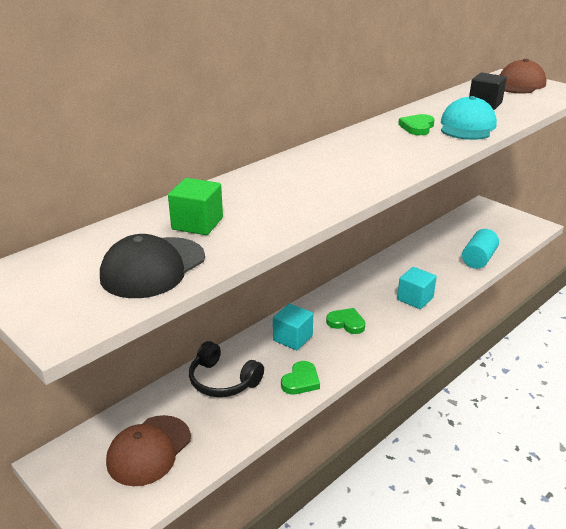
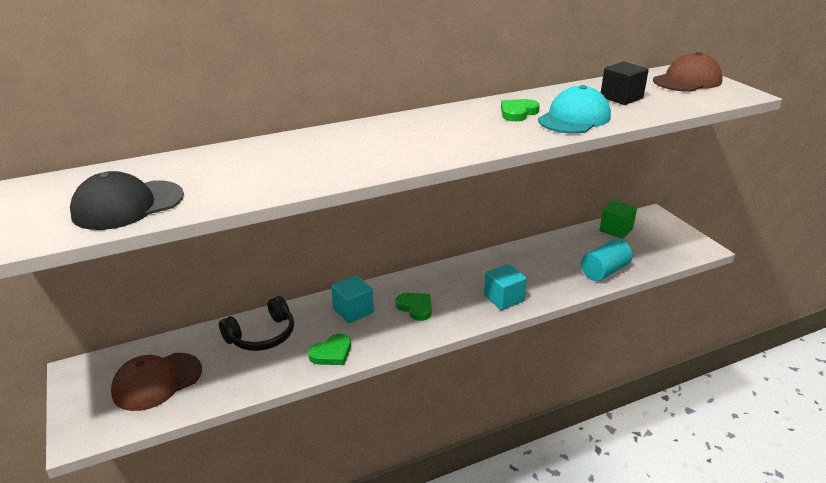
camera: 20 degrees right, 0 degrees up
(197, 224) = (206, 173): green cube -> green cube (616, 230)
(223, 380) = (262, 335): black headphones -> black headphones turned 90 degrees counterclockwise

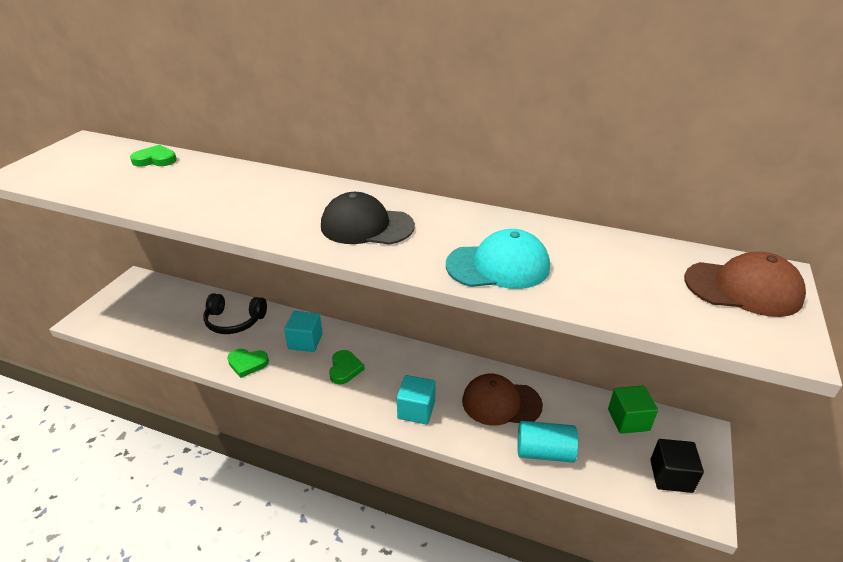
camera: 45 degrees right, 5 degrees up
(128, 205) = (94, 179): black cap -> black cap (366, 226)
(157, 381) = (151, 313): brown cap -> brown cap (501, 403)
(518, 112) = (461, 232): green heart -> green heart (155, 159)
(621, 98) = (604, 269): black cube -> black cube (671, 476)

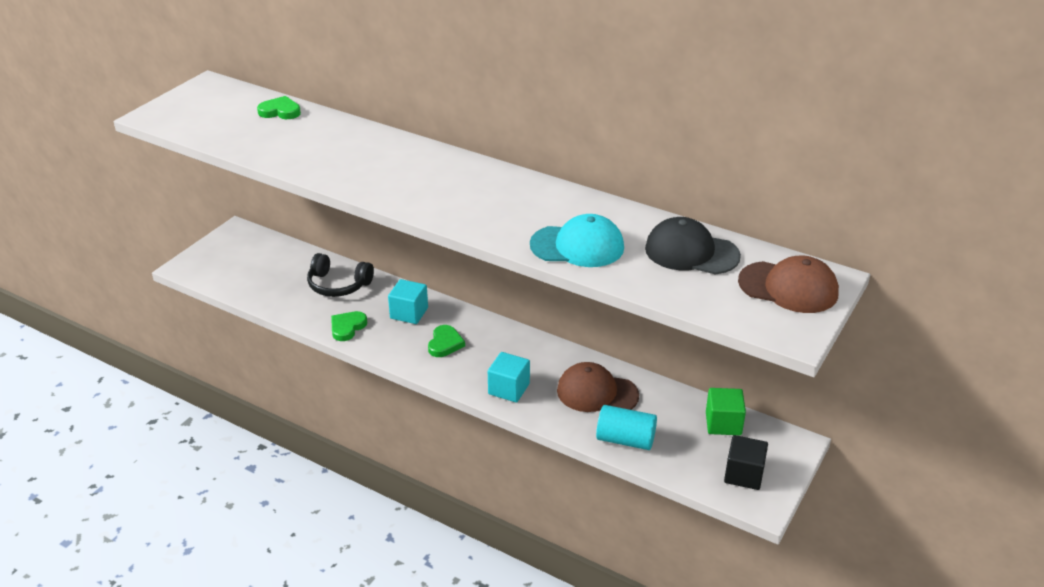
camera: 10 degrees right, 0 degrees up
(247, 363) = (347, 327): green heart -> green heart turned 105 degrees clockwise
(366, 226) = (470, 198): black cap -> black cap (691, 252)

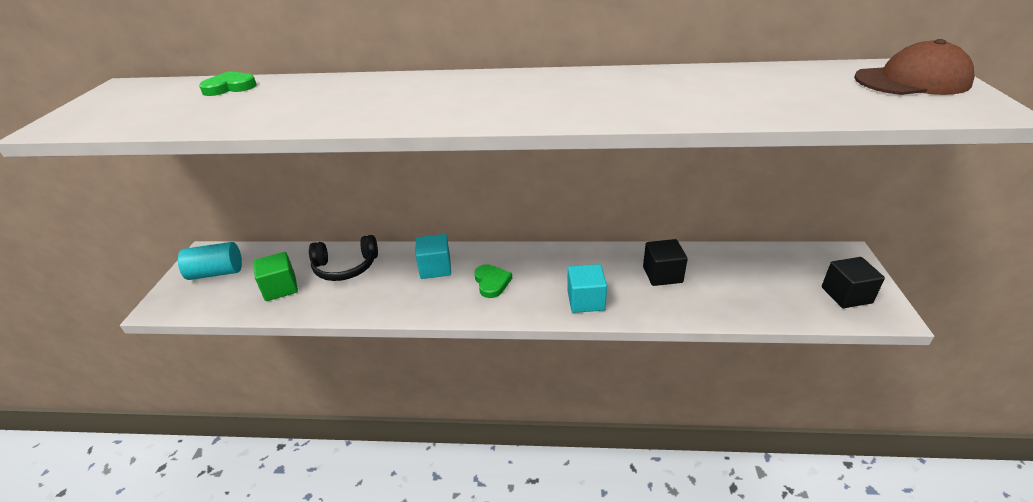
camera: 25 degrees left, 0 degrees up
(347, 327) = (383, 302): green heart -> none
(577, 246) = (685, 104): turquoise cap -> none
(597, 393) = (662, 274): brown cap -> black cube
(625, 440) = (727, 305): turquoise cylinder -> turquoise cylinder (216, 272)
(691, 252) = (789, 81): black cap -> none
(723, 423) = (782, 260): green cube -> green cube (280, 288)

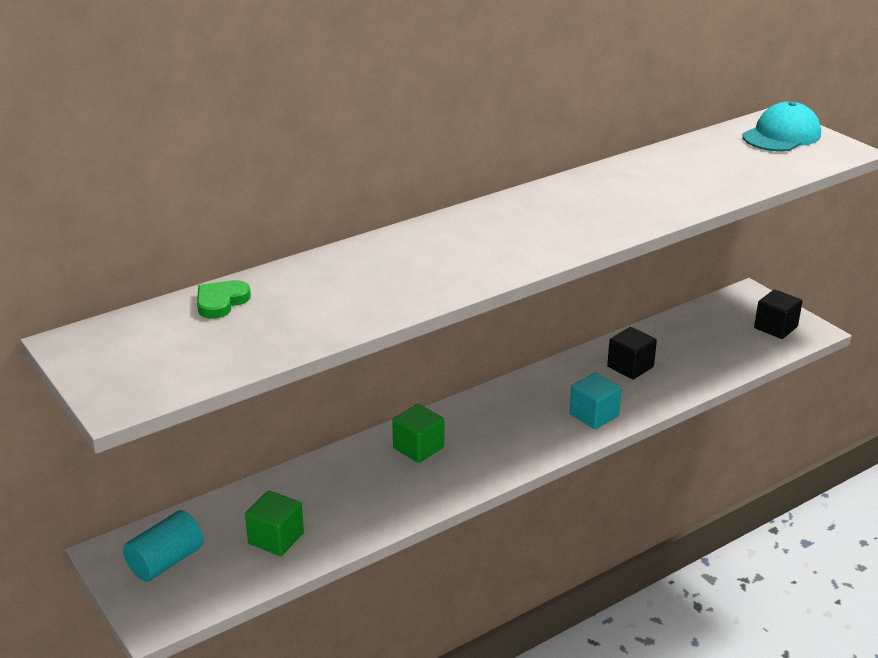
camera: 40 degrees left, 5 degrees down
(346, 267) = (319, 488): black headphones -> none
(435, 268) = (418, 448): turquoise cube -> green cube
(492, 282) = (492, 436): green heart -> none
(911, 81) = (781, 135): brown cap -> turquoise cap

